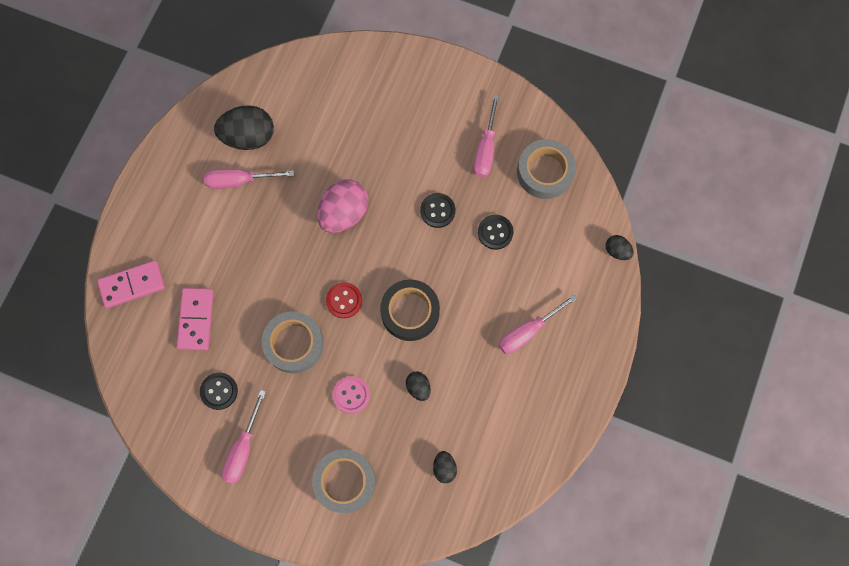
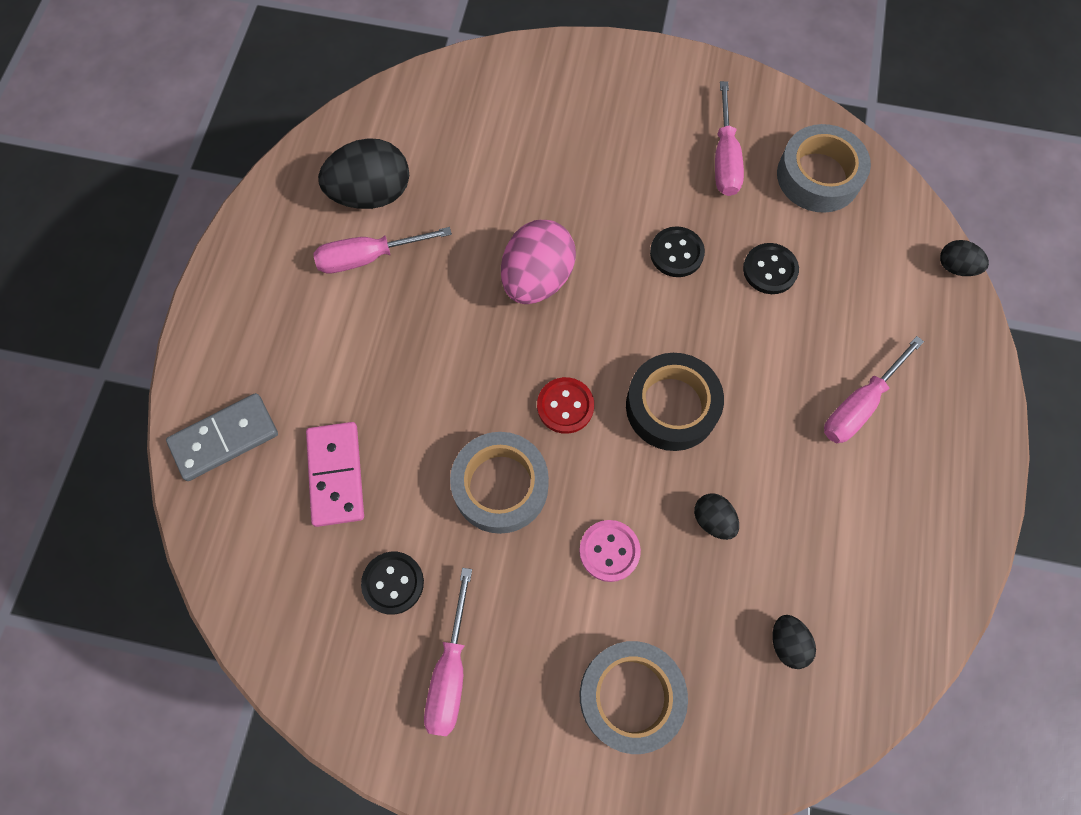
camera: 10 degrees left, 5 degrees down
(132, 285) = (224, 438): pink domino -> grey domino

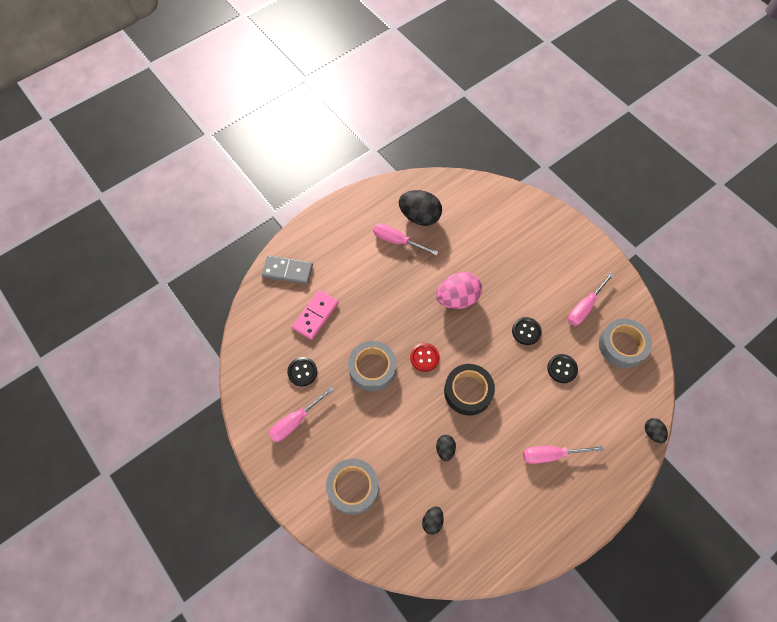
camera: 40 degrees right, 5 degrees down
(609, 551) = (393, 427): pink button -> none

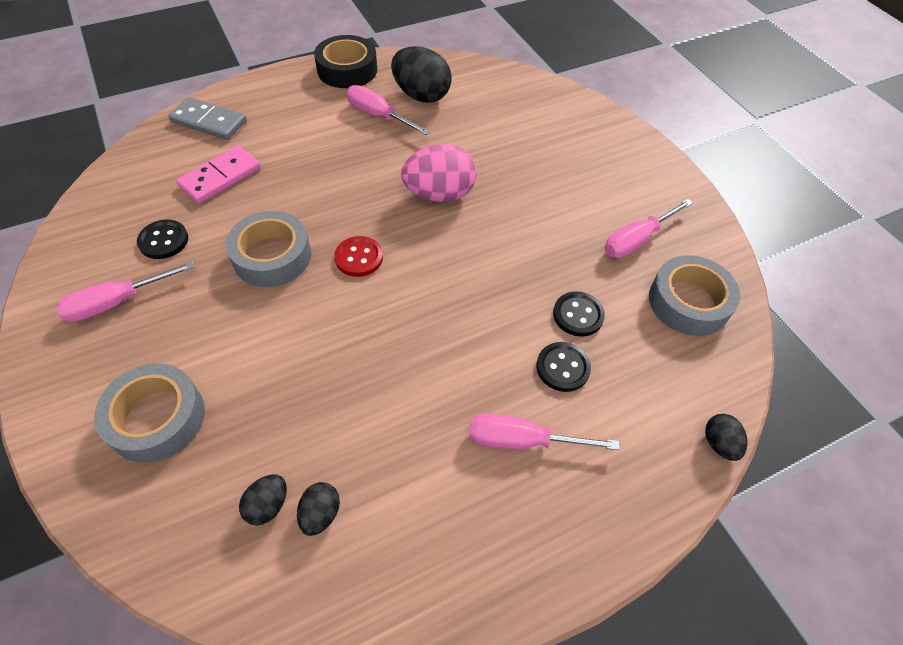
camera: 10 degrees right, 10 degrees down
(445, 449) = (338, 393): black egg -> black egg (320, 514)
(468, 391) = (410, 316): black tape -> black tape (347, 70)
(526, 331) = (533, 254): black button -> black button (563, 368)

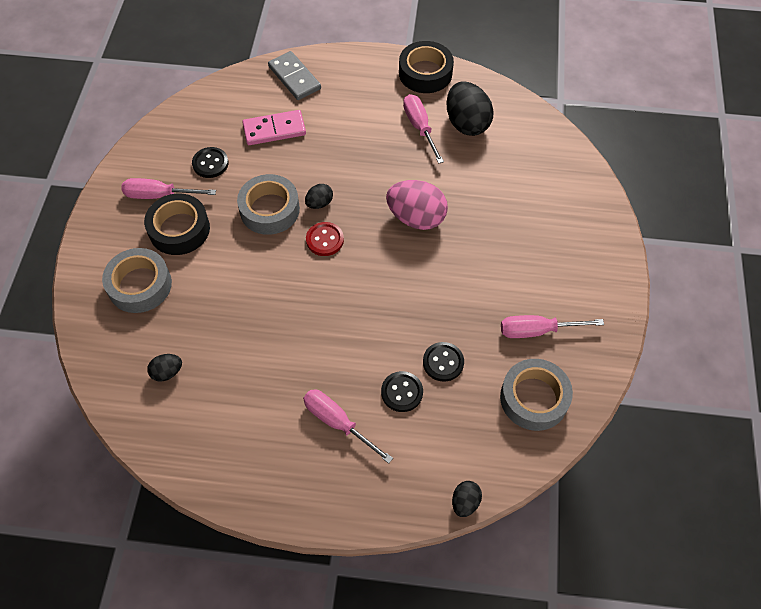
camera: 35 degrees right, 5 degrees up
(170, 328) = (179, 229): none -> black tape
(320, 514) = (192, 394): black egg -> black egg (319, 203)

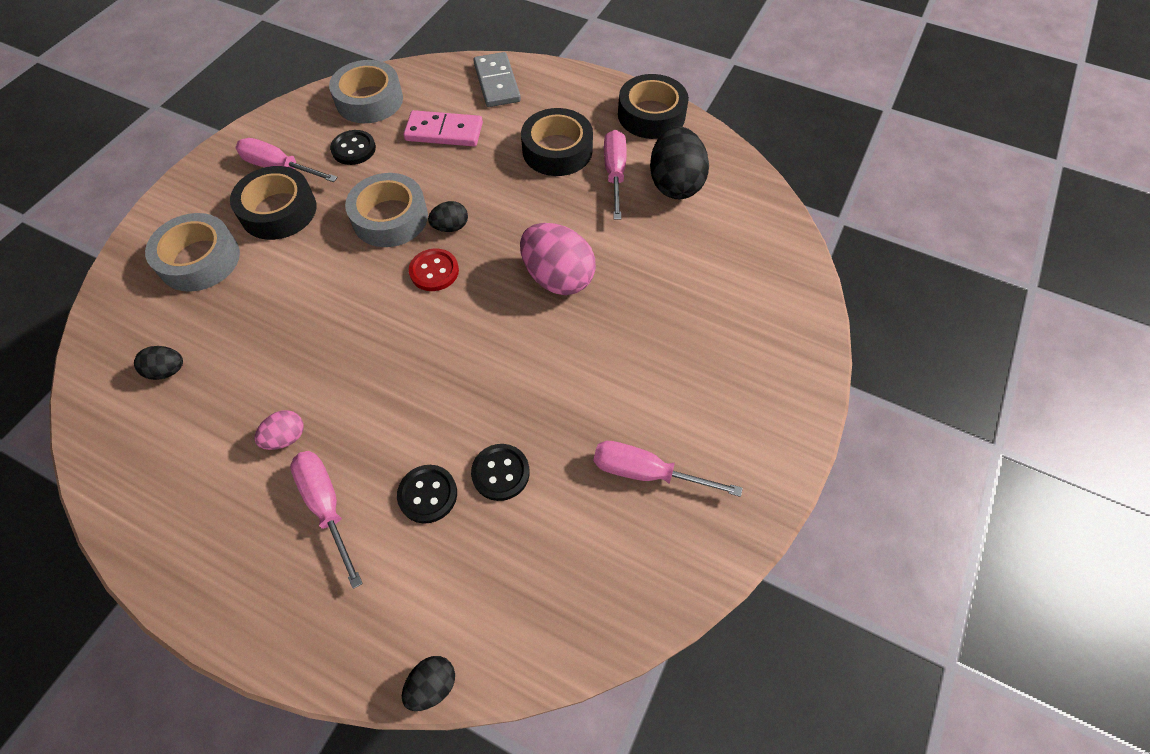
camera: 20 degrees right, 0 degrees up
(283, 389) = (286, 437): none -> pink egg
(368, 121) = (557, 150): none -> black tape
(534, 398) = (599, 567): grey tape -> grey tape (369, 100)

